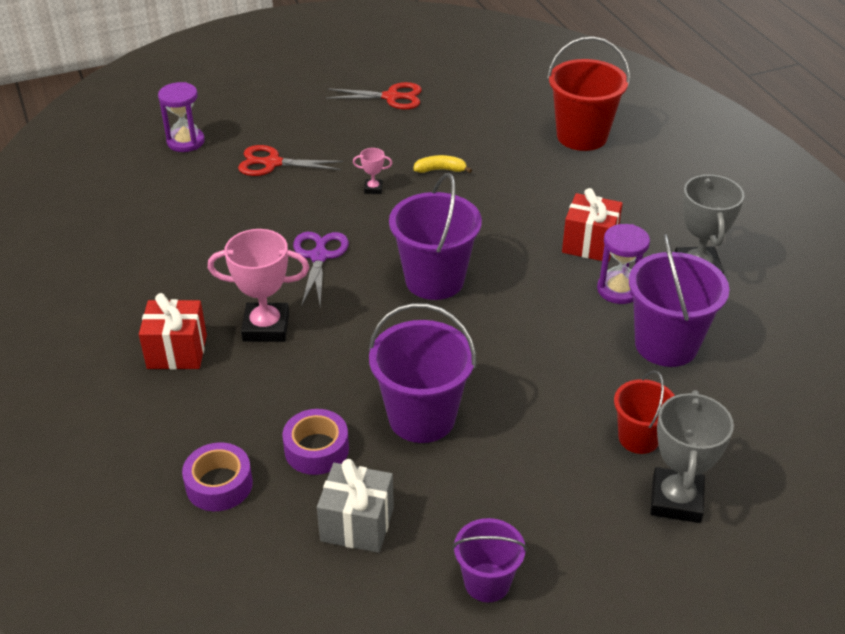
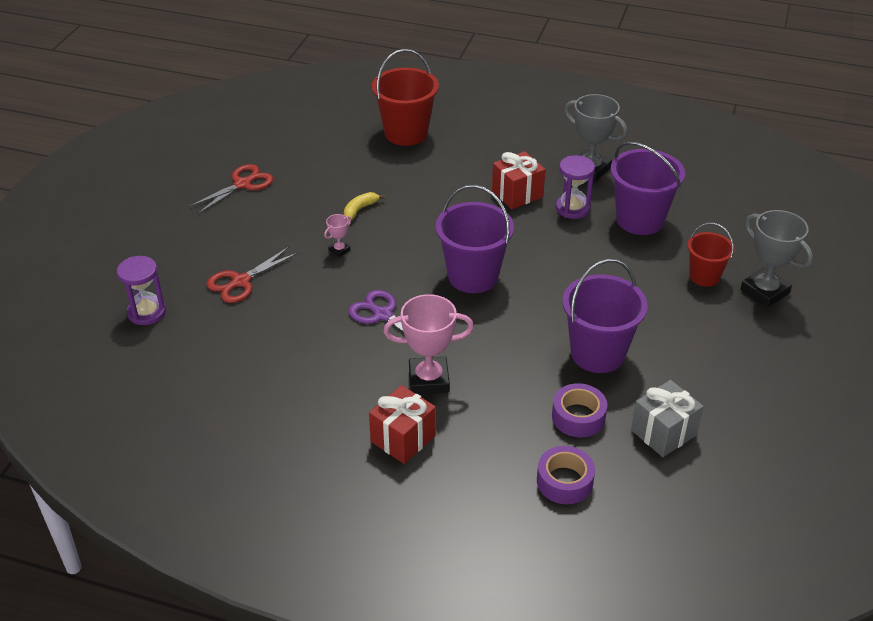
camera: 50 degrees left, 0 degrees up
(266, 327) = (429, 380): pink trophy -> pink trophy turned 45 degrees clockwise
(487, 582) = (760, 401): purple bucket -> none

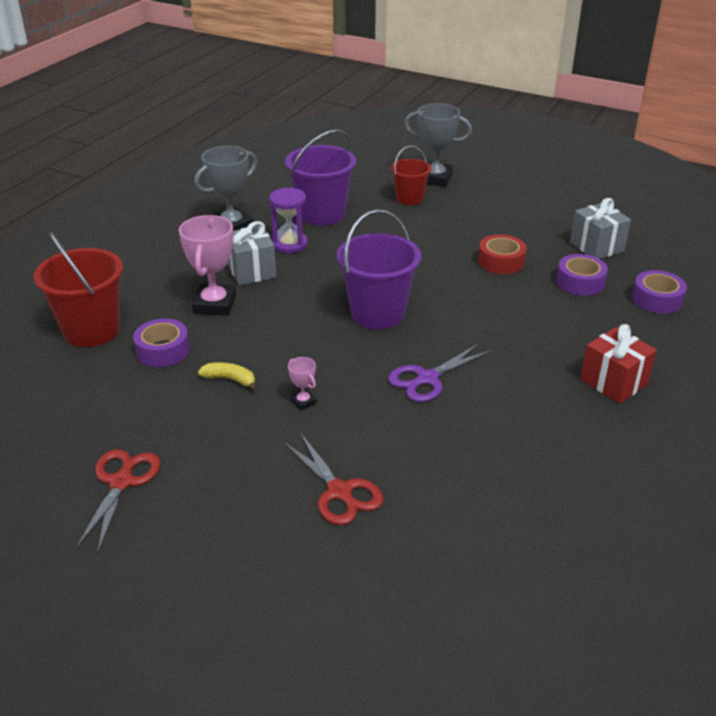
camera: 80 degrees left, 5 degrees down
(147, 312) = (382, 594): purple hourglass -> none
(242, 184) = (121, 482): red scissors -> red scissors turned 45 degrees clockwise
(360, 209) = (230, 379): yellow banana -> yellow banana turned 150 degrees clockwise
(389, 171) = (163, 350): none -> purple tape
(429, 380) = (530, 358): pink trophy -> pink trophy (214, 304)
(517, 194) = (252, 271): red gift -> grey gift
(597, 353) = (501, 261): purple bucket -> red tape
(764, 291) = (435, 178): grey trophy -> grey trophy turned 45 degrees clockwise

